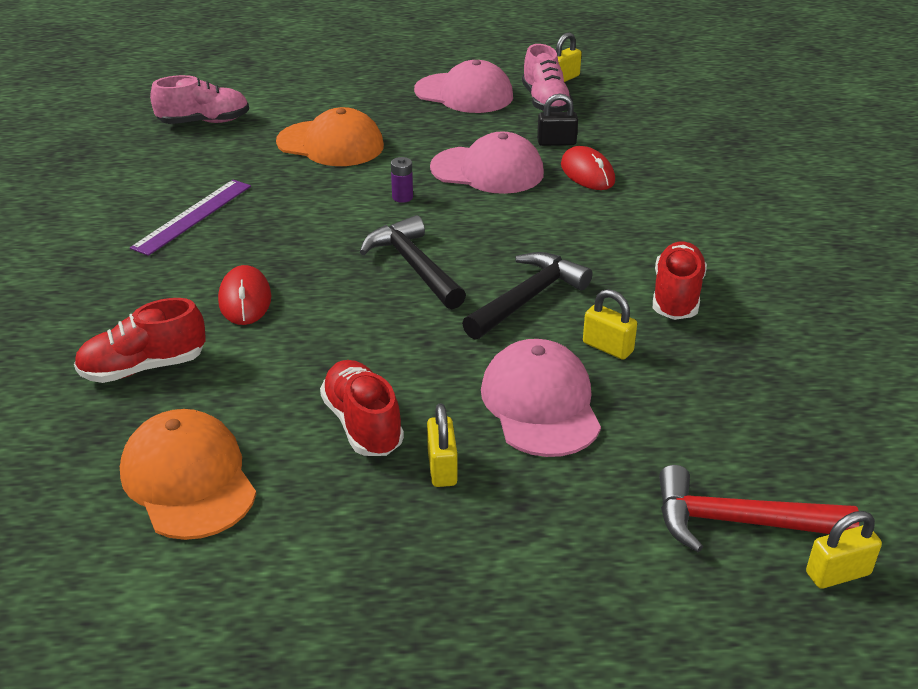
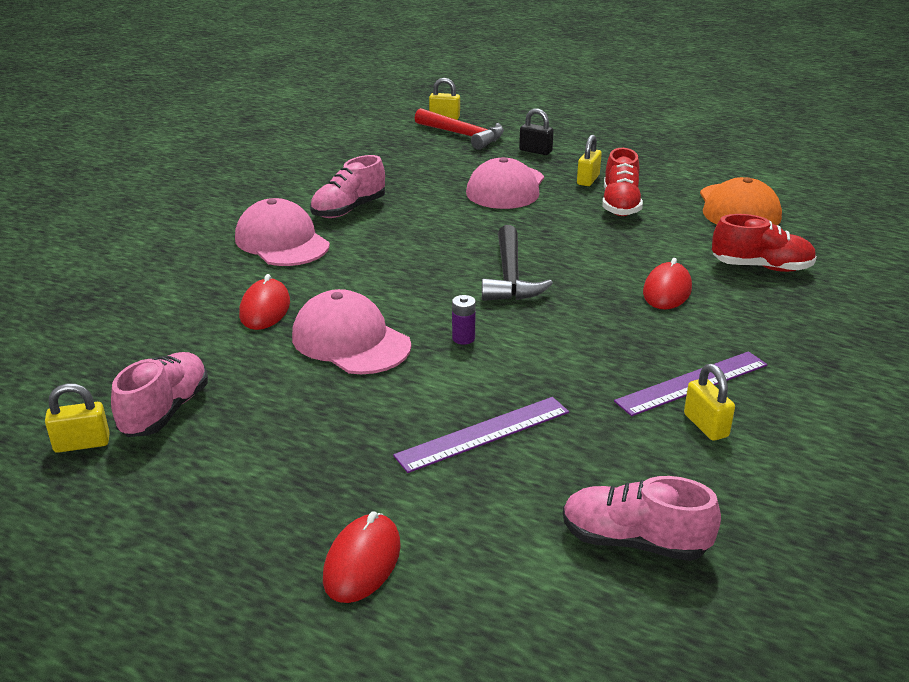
camera: 150 degrees left, 5 degrees down
(330, 144) = (483, 433): orange cap -> purple ruler
(347, 80) = (362, 562): none -> red mouse
(464, 94) = (236, 463): pink cap -> pink cap (282, 241)
(527, 299) = (449, 234): black hammer -> none
(556, 142) = (240, 350): black padlock -> black padlock (535, 151)
(607, 347) = (432, 199): yellow padlock -> yellow padlock (706, 425)
(676, 296) = (348, 209): red shoe -> pink shoe

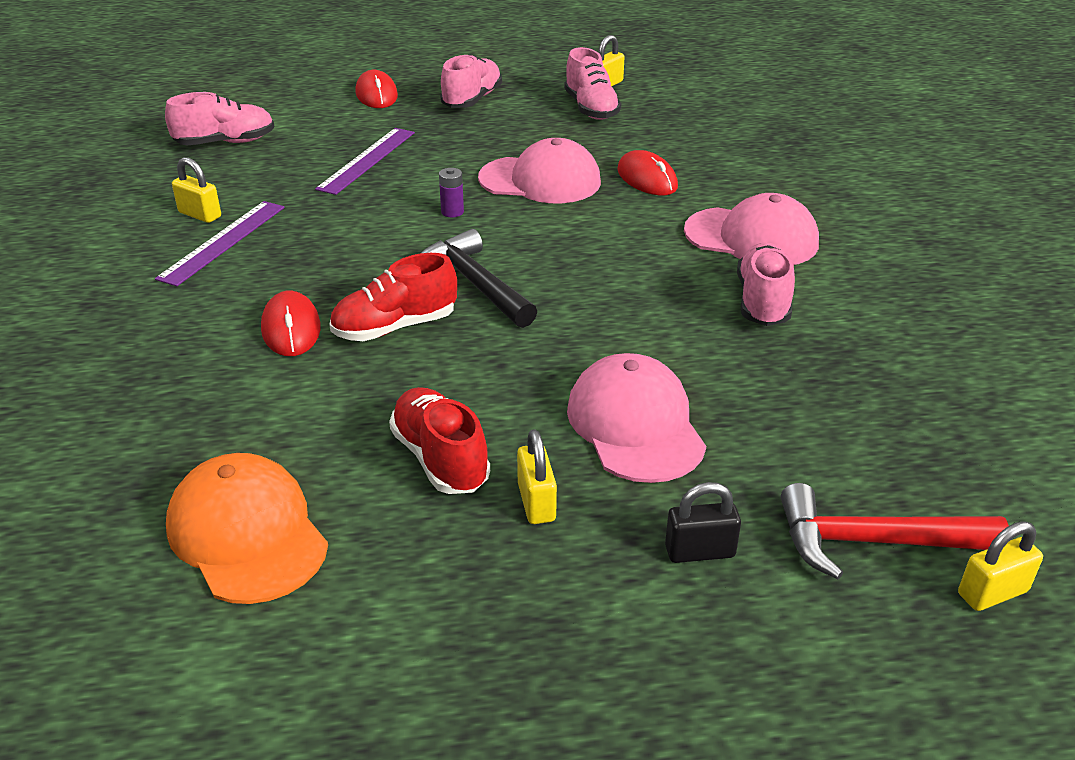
camera: 145 degrees right, 5 degrees up
(261, 489) = (472, 100): none -> pink shoe
(761, 267) = (183, 409): red shoe -> red shoe (395, 327)

